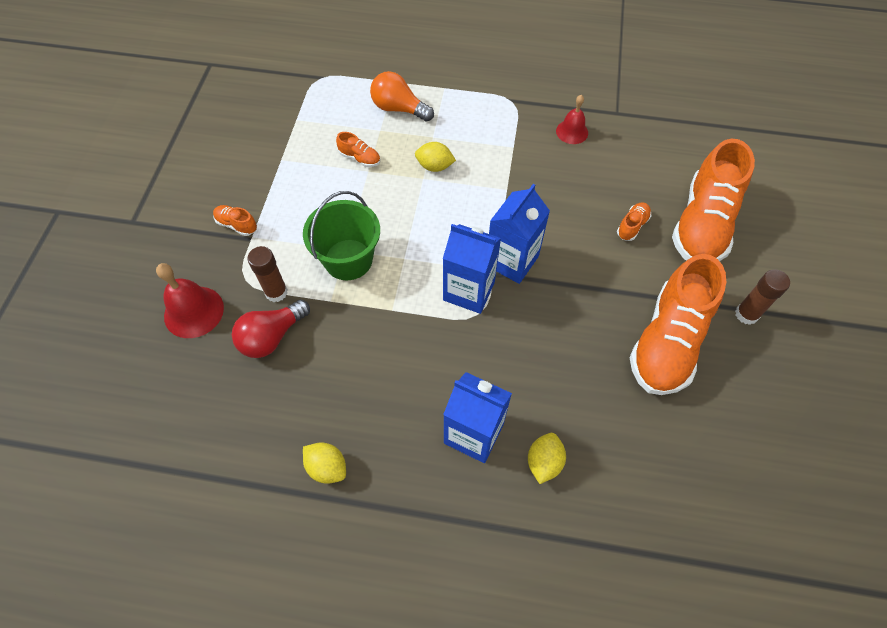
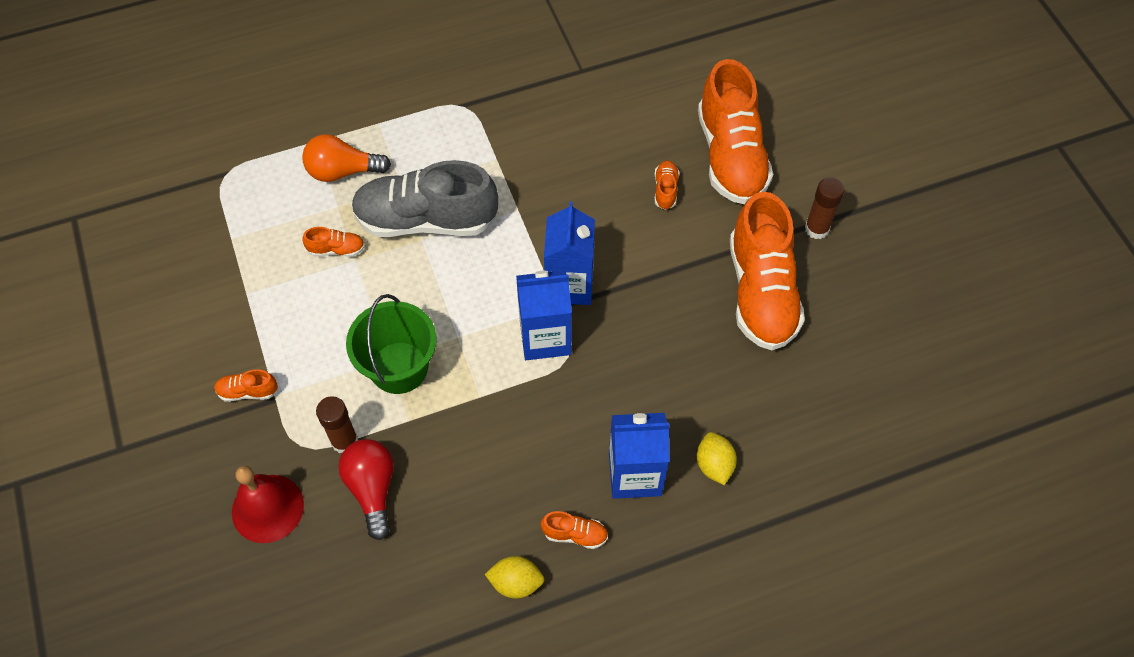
camera: 30 degrees left, 0 degrees up
(272, 337) = (372, 489): red light bulb -> red light bulb turned 150 degrees clockwise
(396, 455) = (575, 534): none -> orange shoe
(434, 166) = (426, 220): yellow lemon -> grey shoe
(572, 132) = (547, 113): red bell -> none

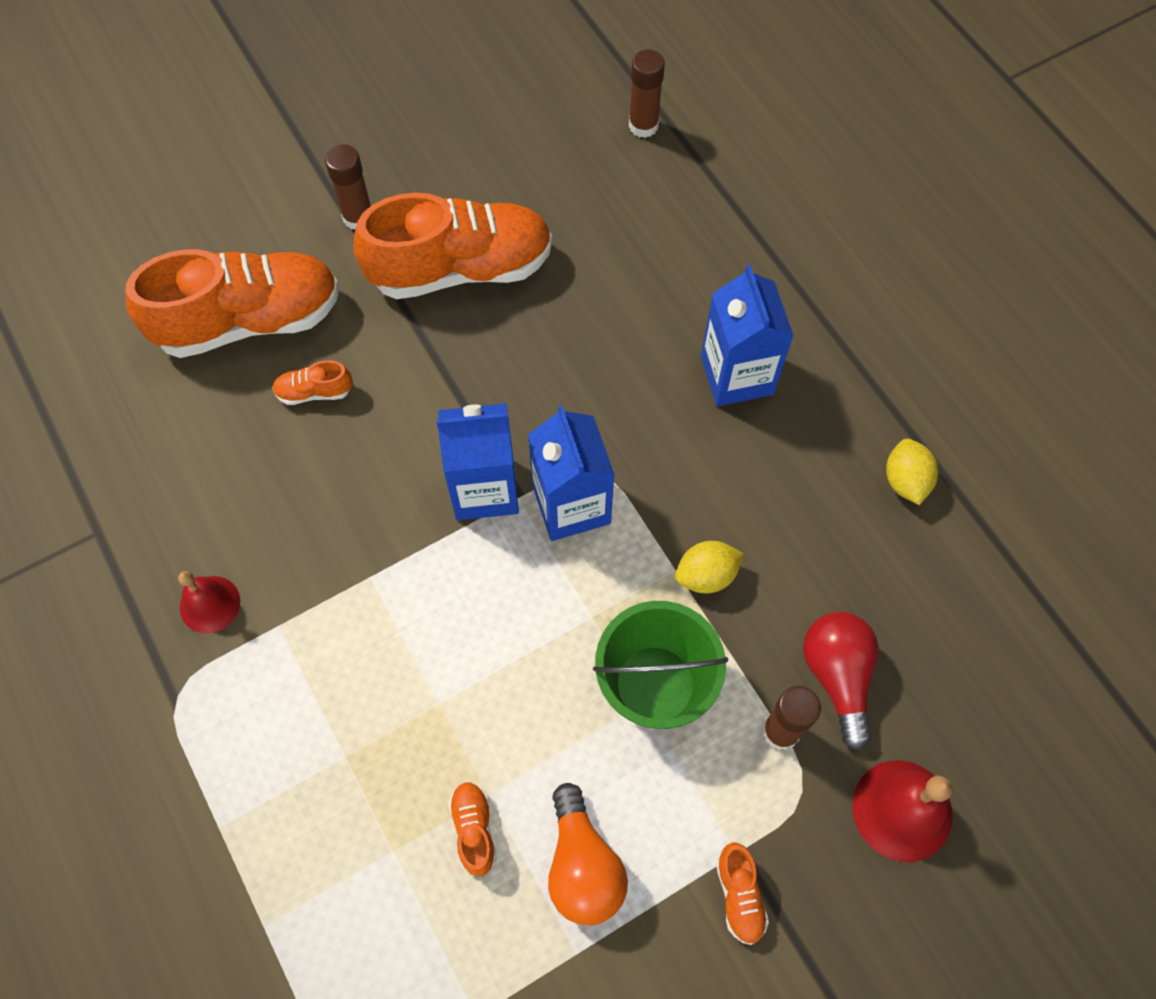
camera: 100 degrees left, 5 degrees up
(342, 171) = (323, 861): orange light bulb -> orange light bulb (582, 866)
(372, 489) = (837, 676): red light bulb -> red light bulb turned 105 degrees clockwise
(426, 220) = (403, 705): grey shoe -> none
(519, 124) = (210, 604): none -> red bell
(575, 534) = (829, 427): orange shoe -> none
(714, 465) = (704, 296): yellow lemon -> yellow lemon (706, 575)
(899, 450) = (643, 126): none -> brown glue stick

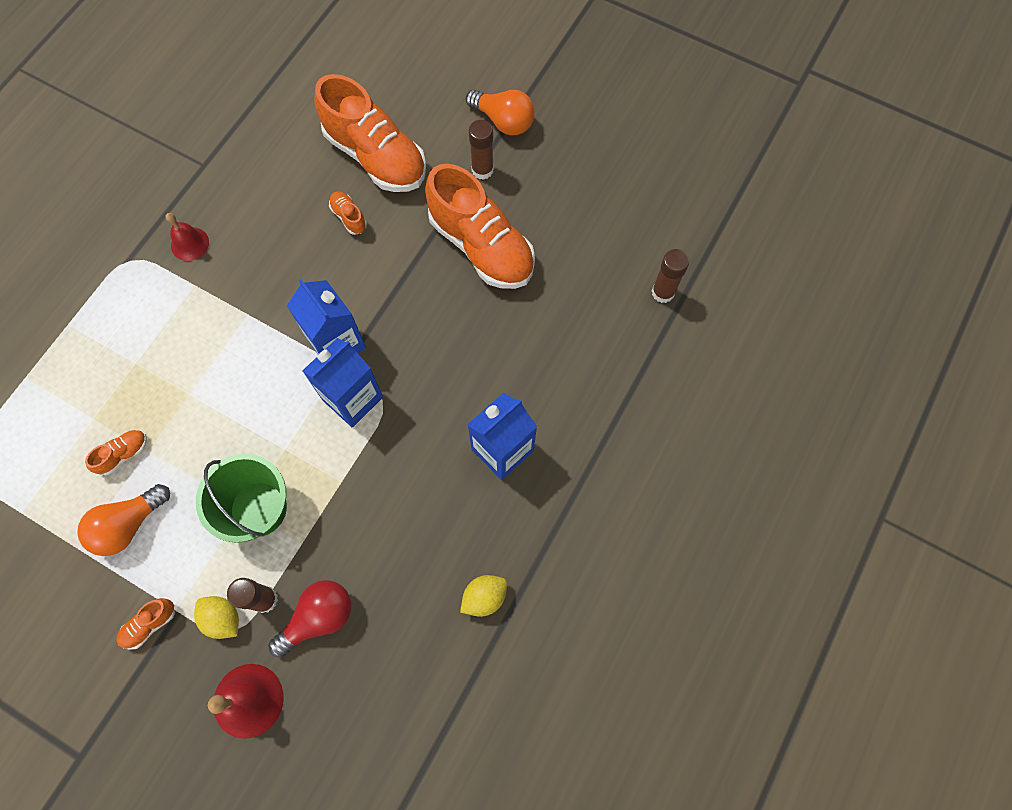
camera: 60 degrees right, 5 degrees up
(307, 163) = (503, 121): none -> orange light bulb
(706, 575) = (347, 502): yellow lemon -> yellow lemon (223, 618)

